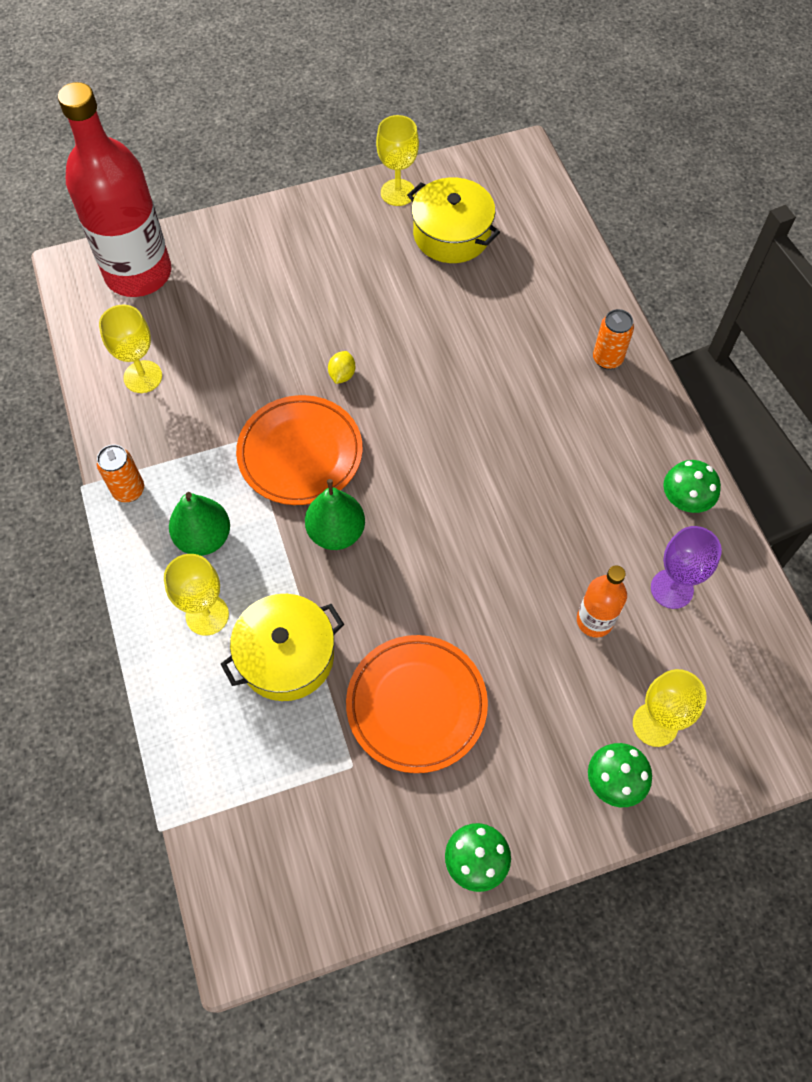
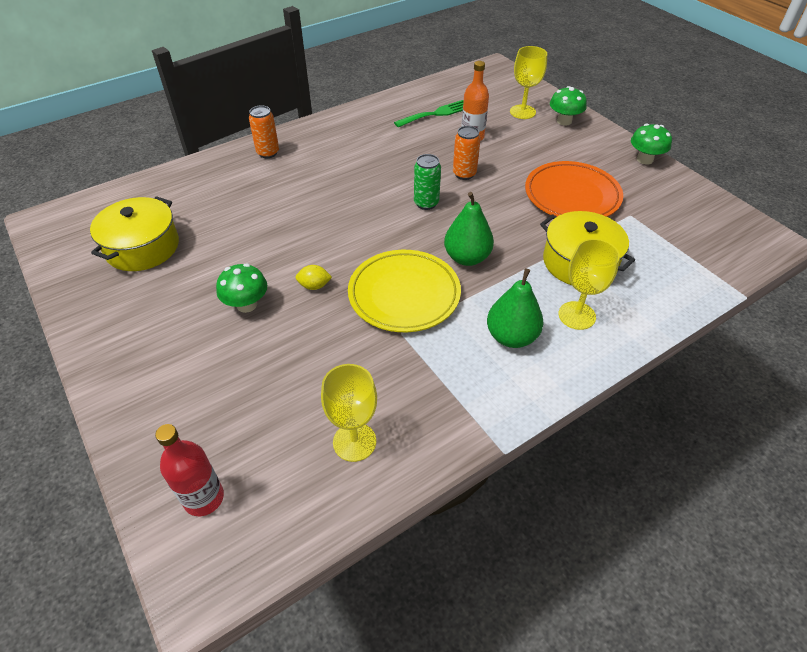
camera: 105 degrees left, 15 degrees down
(129, 490) = (491, 408): orange can -> orange can (464, 174)
(138, 273) = (204, 498): red bottle -> red bottle, size x0.46
(300, 454) = (404, 294): orange plate -> yellow plate
(398, 192) = (84, 292): yellow goblet -> none
(451, 516) = (426, 203): none -> green can
(672, 589) = (436, 114): purple goblet -> green fork
(684, 500) = (373, 114): green mushroom -> green mushroom (246, 305)

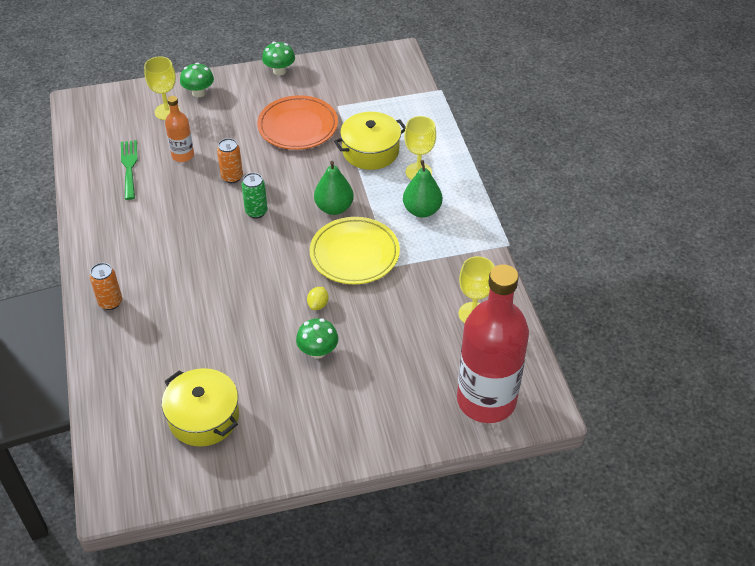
camera: 70 degrees left, 0 degrees up
(204, 498) = (486, 400): red bottle -> red bottle, size x2.16

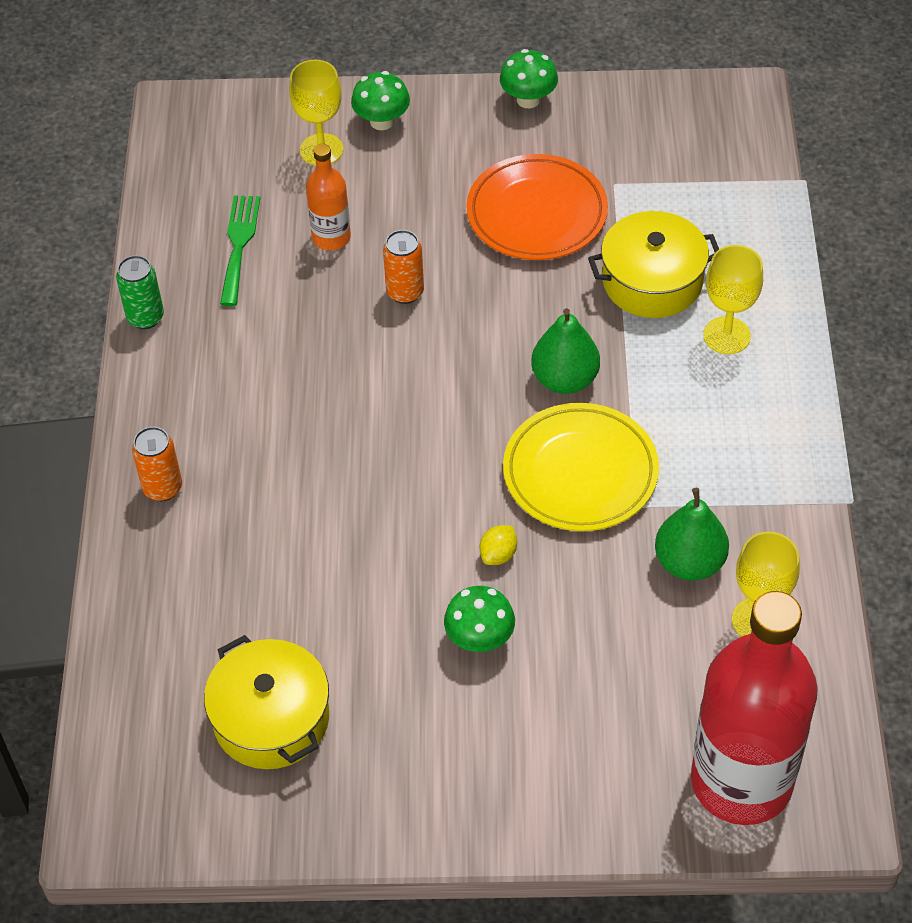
camera: 15 degrees right, 5 degrees up
(256, 212) = (432, 364): green can -> green can (145, 317)
(422, 210) = (715, 410): green pear -> green pear (689, 562)

